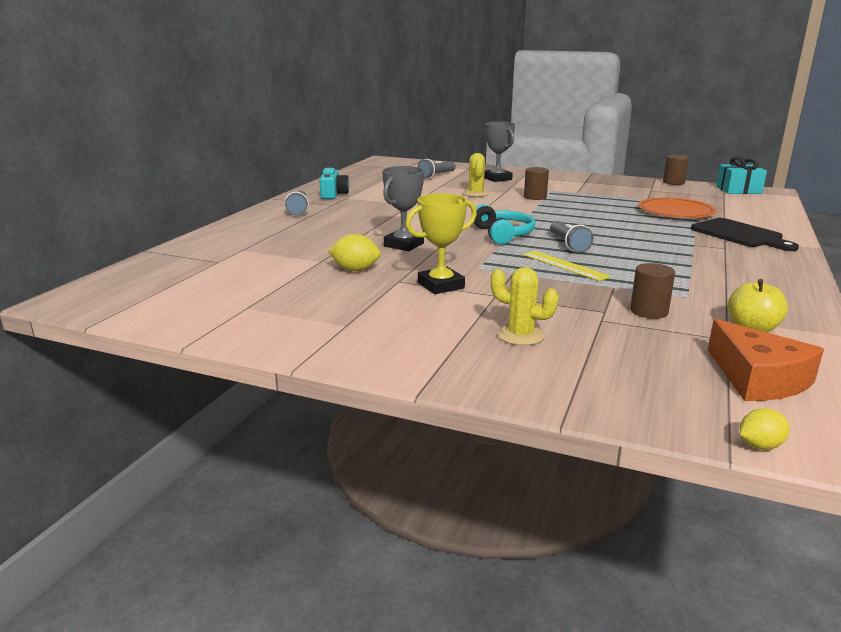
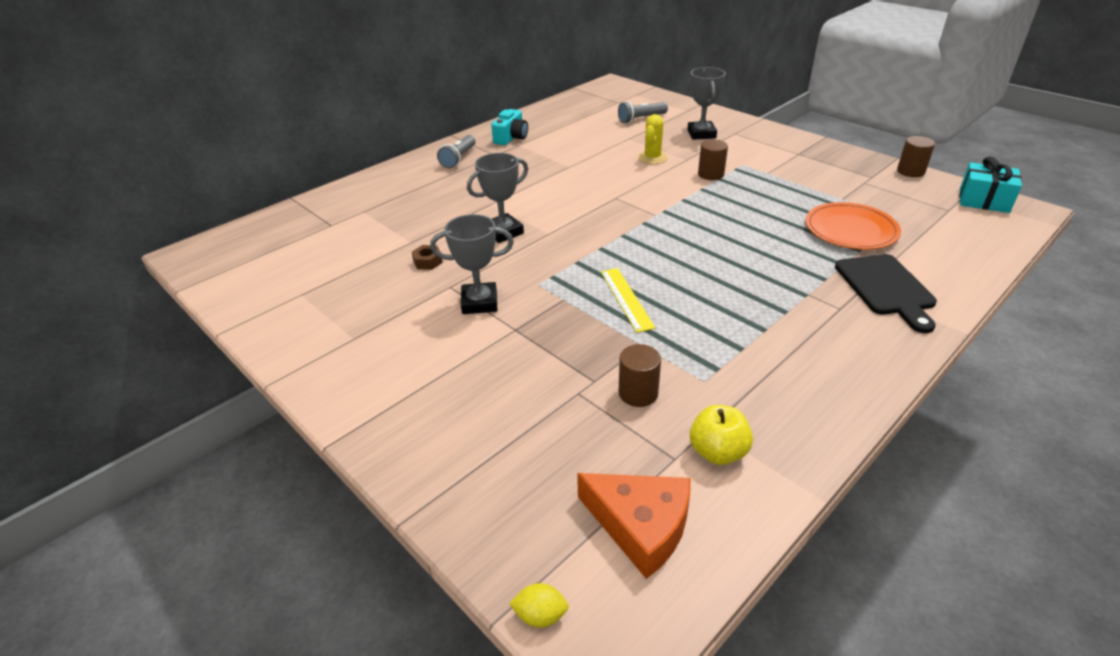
camera: 25 degrees right, 15 degrees up
(355, 270) = (428, 262): yellow lemon -> brown nut
(441, 285) = (479, 302): yellow trophy -> grey trophy
(503, 234) = (614, 234): turquoise headphones -> none
(520, 335) = (481, 394): yellow cactus -> none
(568, 245) = (664, 265): grey flashlight -> none
(758, 378) = (641, 526): orange cheese -> orange cheese turned 60 degrees counterclockwise

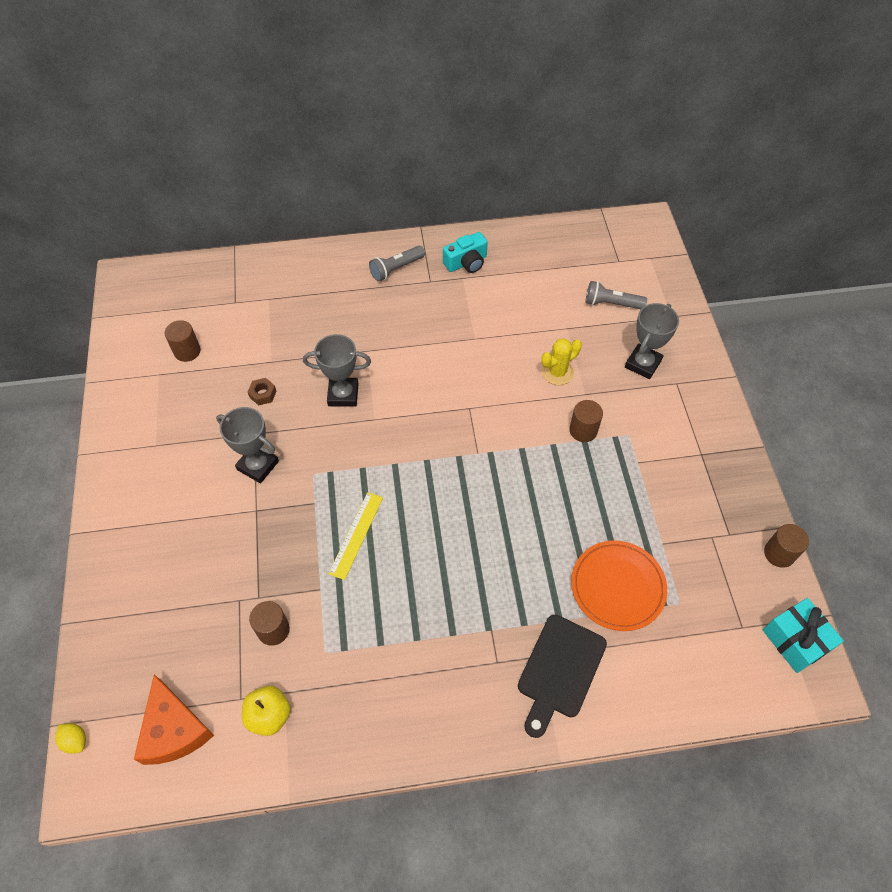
camera: 35 degrees right, 20 degrees up
(315, 269) = (187, 351): none -> brown cylinder

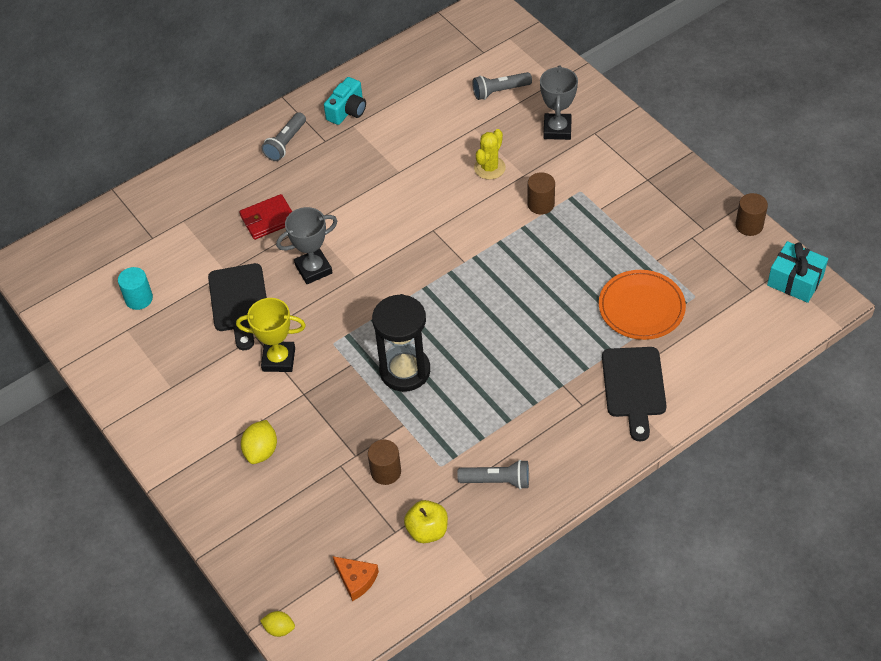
camera: 25 degrees left, 5 degrees down
(174, 729) = (356, 579): orange cheese -> orange cheese, size x0.61
(184, 547) = (261, 451): none -> yellow lemon
(187, 351) = (139, 299): brown cylinder -> turquoise cylinder
(258, 465) = (279, 359): grey trophy -> yellow trophy
(263, 394) = (239, 302): brown nut -> black cutting board
(337, 330) = (268, 219): none -> red wallet
(356, 535) = (405, 371): yellow ruler -> black hourglass
(366, 699) = (497, 481): none -> grey flashlight

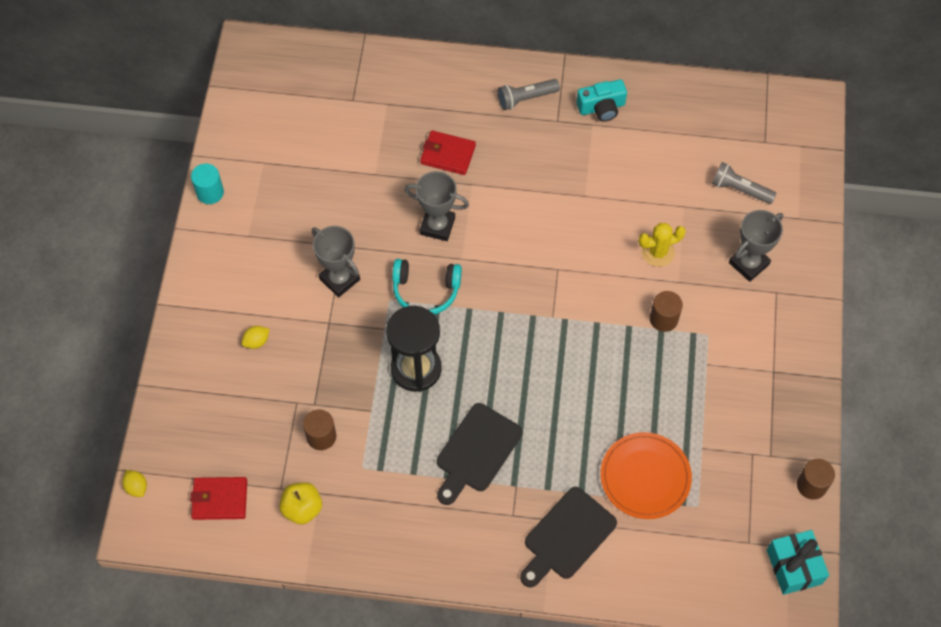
camera: 40 degrees right, 10 degrees up
(139, 299) = (295, 144): turquoise cylinder -> turquoise cylinder (210, 192)
(239, 302) = (359, 207): black cutting board -> black cutting board (476, 451)
(261, 451) = (256, 341): yellow lemon -> yellow lemon, size x0.65
(279, 359) = (339, 279): yellow trophy -> grey trophy
(353, 316) = (425, 291): none -> turquoise headphones
(356, 579) = (220, 499): orange cheese -> red wallet
(497, 481) = (388, 517): grey flashlight -> none

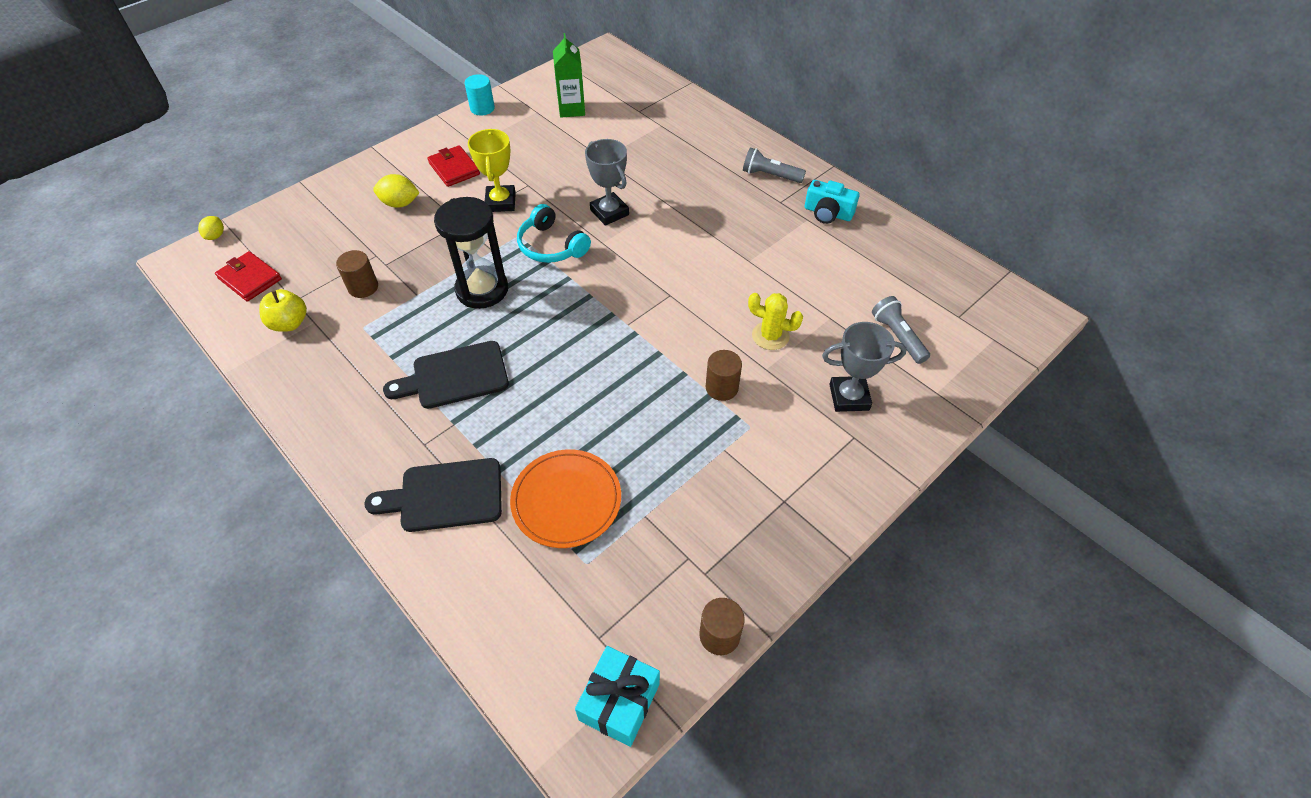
camera: 40 degrees right, 10 degrees down
(256, 341) = (400, 203): yellow lemon -> yellow lemon, size x1.54
(292, 138) = (571, 109): none -> green carton
(339, 279) = (500, 202): grey trophy -> yellow trophy
(448, 154) = (669, 176): red wallet -> red wallet (454, 168)

